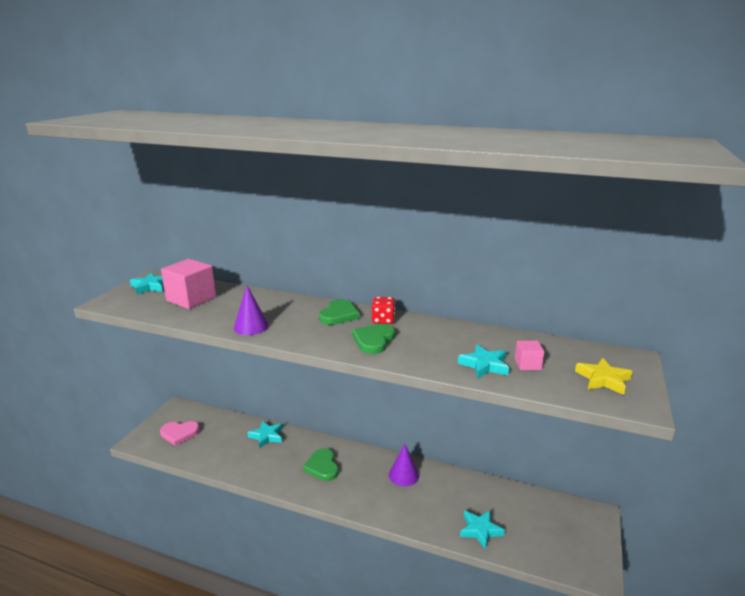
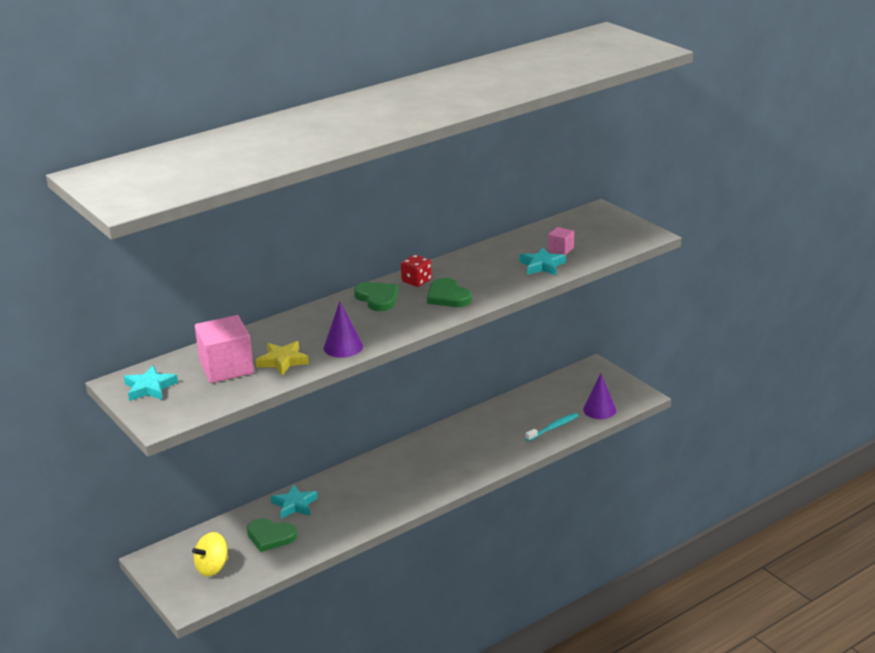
camera: 55 degrees left, 5 degrees up
(179, 433) = (212, 567): pink heart -> yellow spinning top
(322, 466) = (386, 483): green heart -> green heart (270, 536)
(403, 475) = (451, 440): purple cone -> purple cone (599, 410)
(480, 530) = (553, 427): turquoise star -> turquoise toothbrush
(603, 379) = (610, 232): yellow star -> yellow star (282, 361)

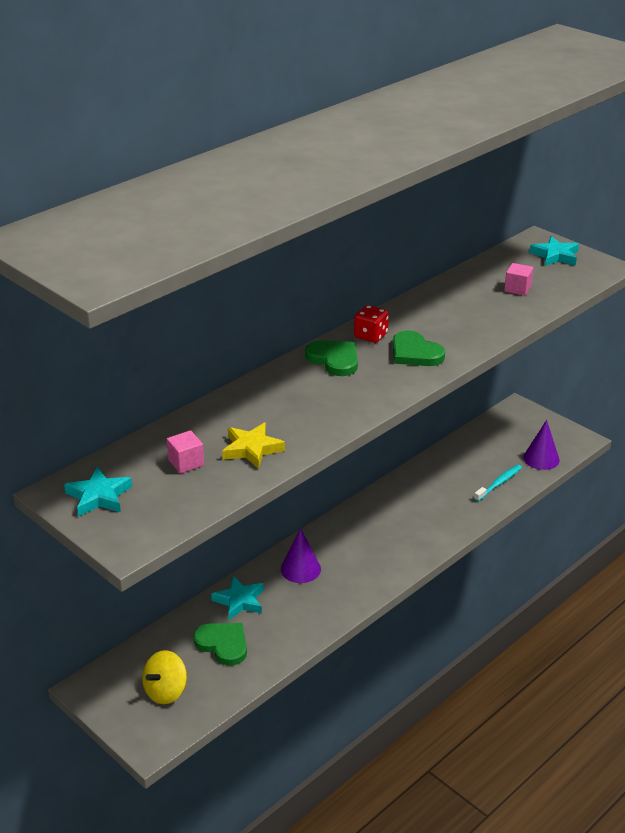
camera: 10 degrees left, 5 degrees up
(226, 368) = (186, 462): pink cube -> pink cube, size x0.50
(270, 536) = (223, 644): green heart -> green heart turned 150 degrees counterclockwise
(343, 347) = (318, 425): purple cone -> purple cone (300, 569)
(542, 265) = (505, 309): turquoise star -> turquoise star (555, 255)

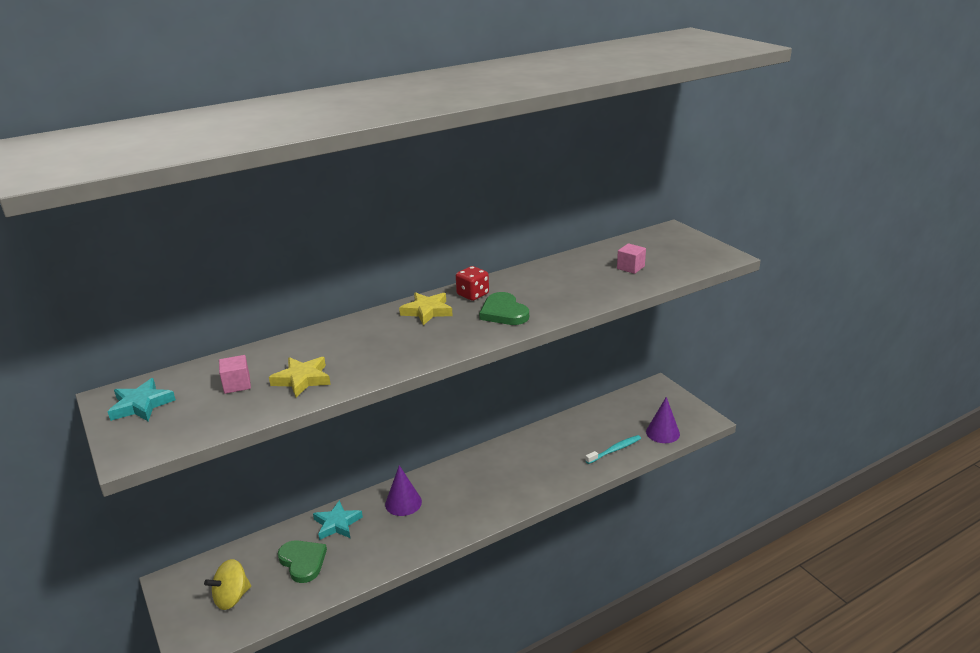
camera: 15 degrees right, 5 degrees down
(334, 360) = (427, 311): green heart -> yellow star
(555, 255) = (681, 244): turquoise star -> none

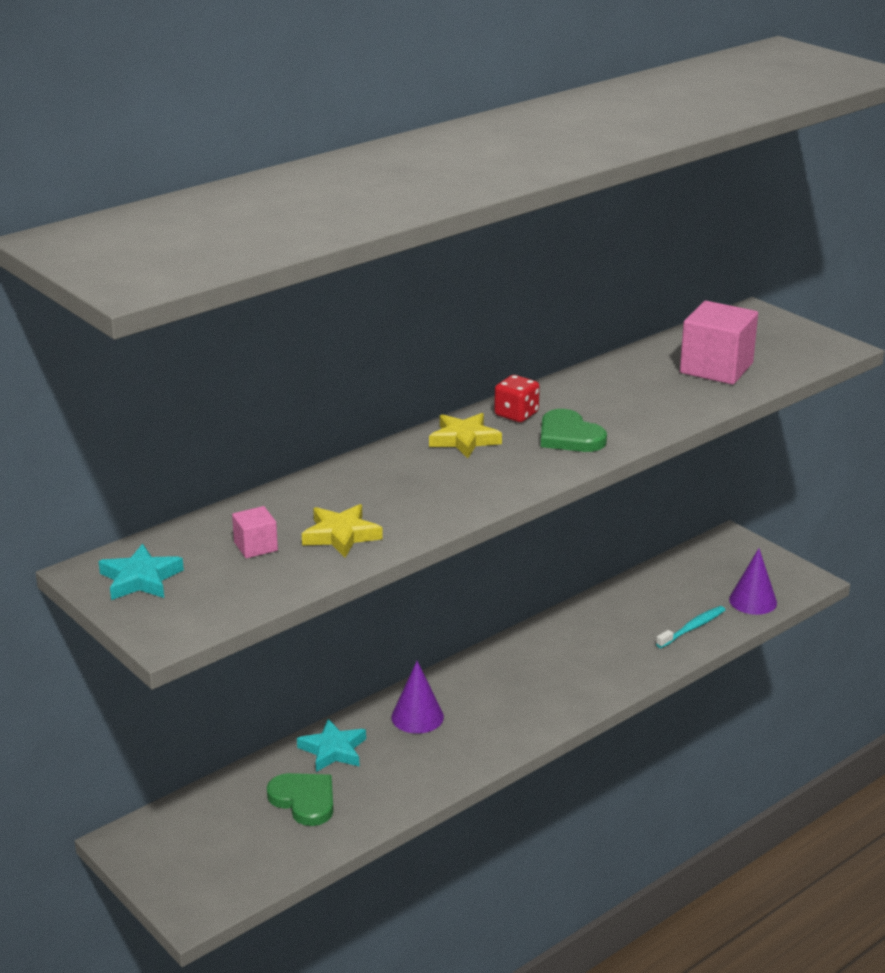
camera: 10 degrees left, 0 degrees up
(232, 597) = (223, 851): yellow spinning top -> none
(630, 267) = (716, 368): pink cube -> pink cube, size x2.02

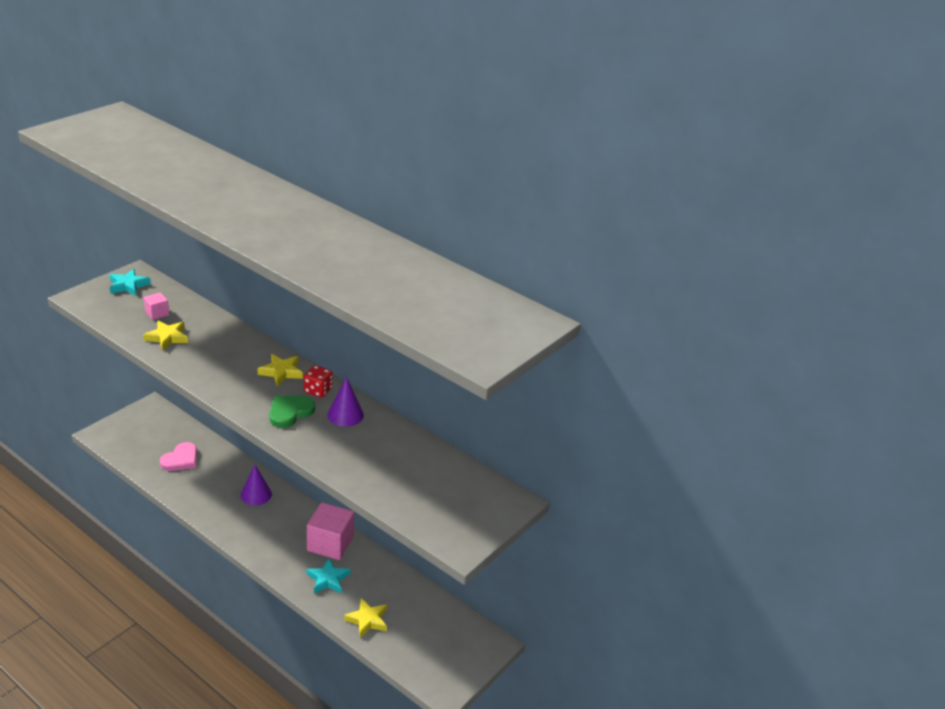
camera: 75 degrees right, 5 degrees up
(304, 800) = (181, 459): green heart -> pink heart
(333, 750) = (224, 465): turquoise star -> turquoise star (328, 579)
(692, 628) = (367, 620): turquoise toothbrush -> yellow star
(716, 368) = (406, 479): pink cube -> pink cube (330, 543)
(753, 601) = (409, 655): purple cone -> purple cone (345, 415)

